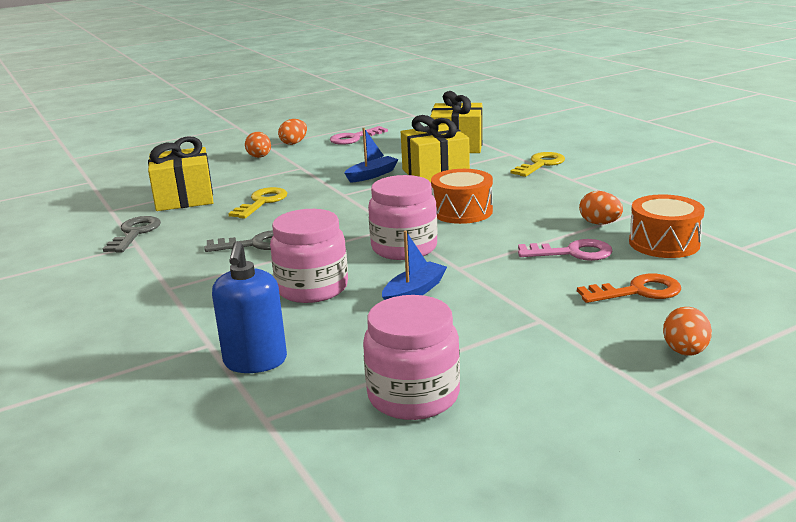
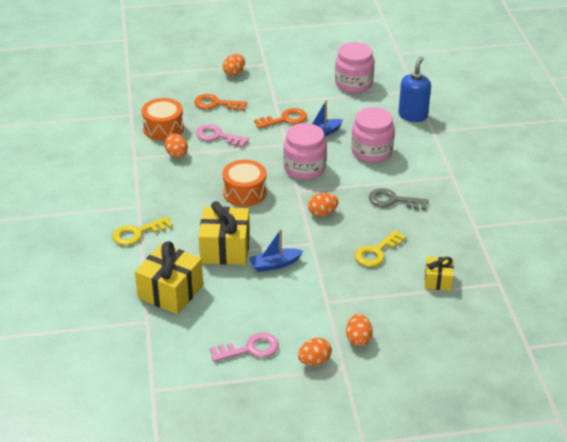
camera: 160 degrees left, 15 degrees up
(135, 233) = (476, 241): grey key -> none
(184, 198) = (438, 281): yellow gift -> yellow gift, size x0.55
(346, 216) = (322, 213): none -> orange egg
(493, 298) = (285, 119): none -> orange key

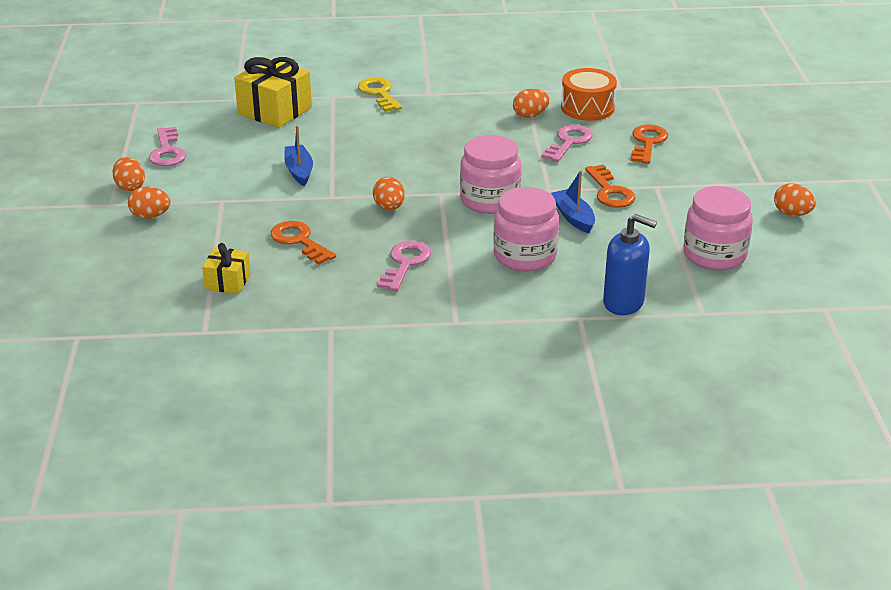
camera: 95 degrees right, 5 degrees down
(225, 249) = (337, 142): yellow gift -> none
(234, 73) = (731, 157): orange egg -> orange egg (792, 213)
(244, 192) = (443, 157): orange drum -> none
(376, 252) = (299, 241): yellow key -> orange key
(393, 200) = (405, 263): grey key -> pink key

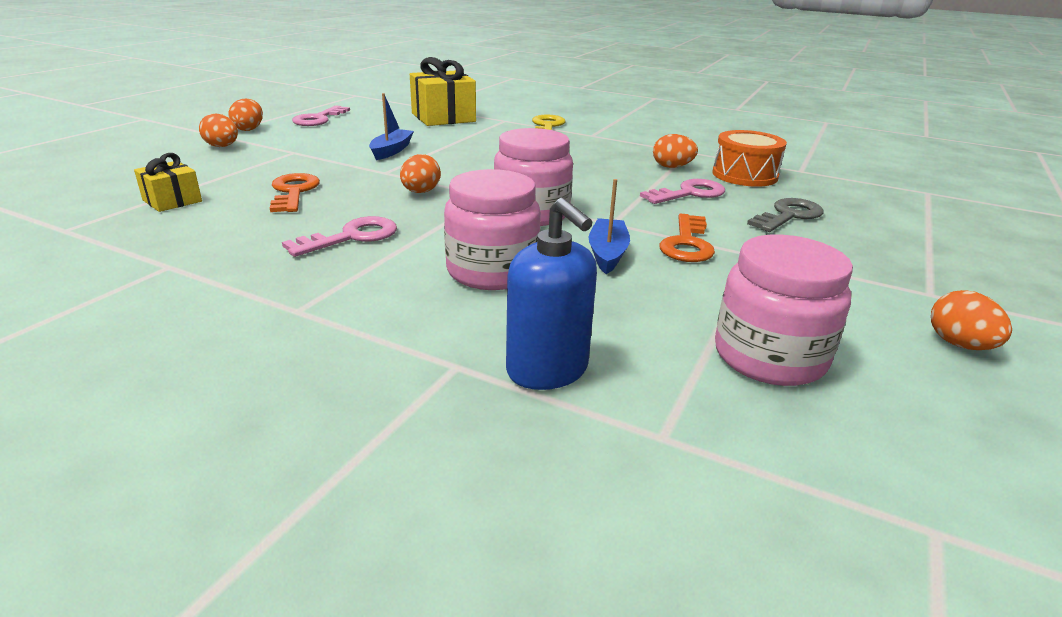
camera: 30 degrees right, 5 degrees down
(647, 142) = (789, 215): orange key -> grey key

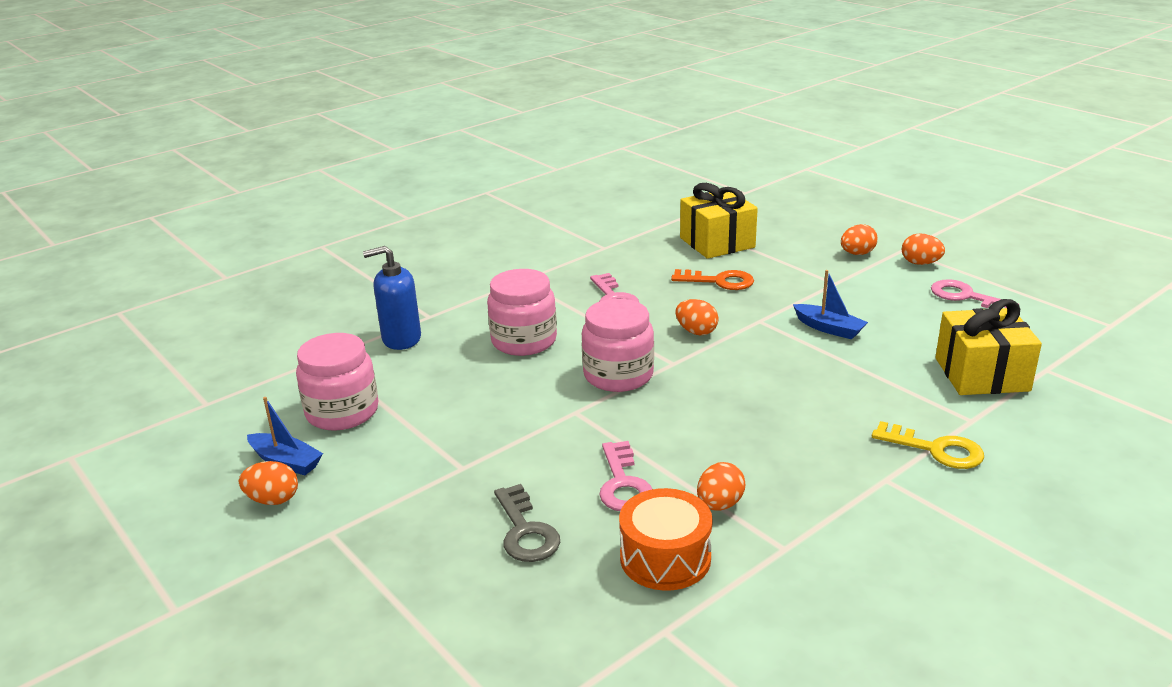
camera: 115 degrees right, 0 degrees up
(172, 201) = (717, 242): yellow gift -> yellow gift, size x1.80
(607, 253) = (518, 392): blue boat -> blue boat (286, 462)
(687, 244) = (508, 437): orange key -> none

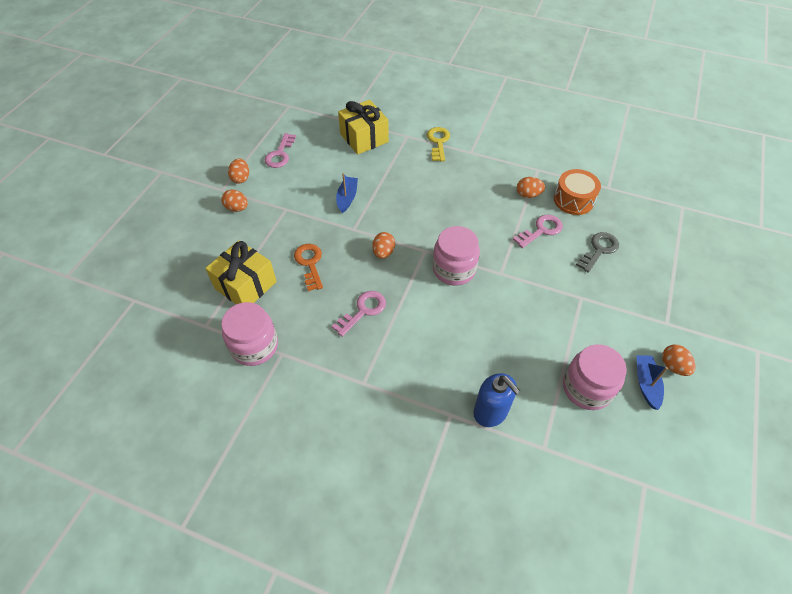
camera: 120 degrees left, 25 degrees up
(524, 341) = (447, 334): pink jar -> pink jar (254, 346)

